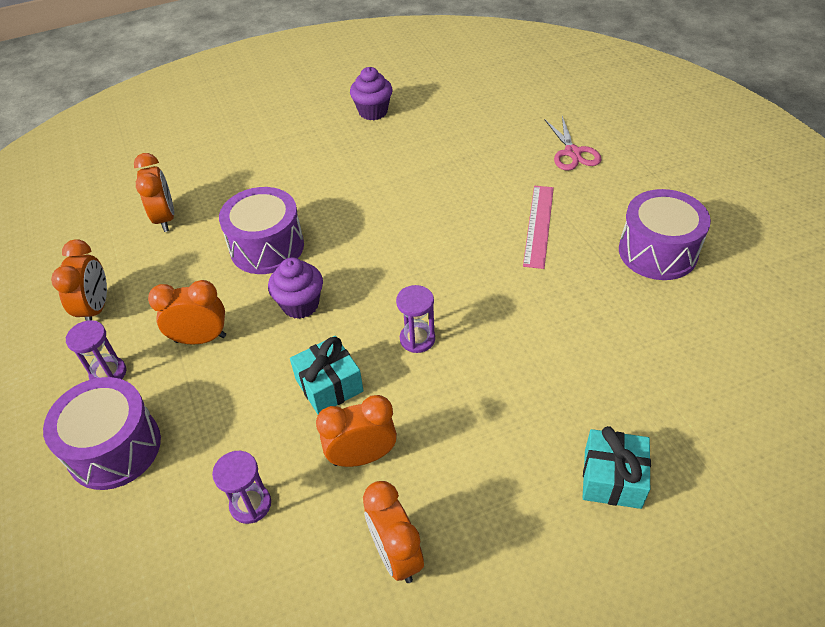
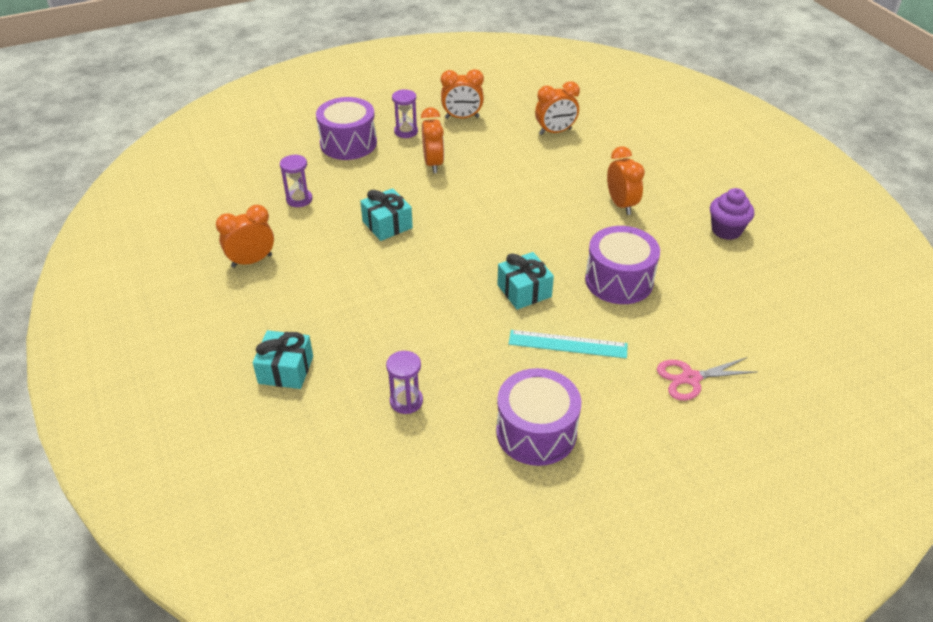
camera: 85 degrees right, 5 degrees down
(267, 247) = (527, 183): purple drum -> purple drum (619, 280)
(300, 305) = (465, 205): purple cupcake -> none
(362, 456) = (326, 243): orange clock -> orange clock (621, 204)
(417, 339) = (428, 266): purple hourglass -> purple hourglass (406, 401)
(461, 254) = (524, 291): none -> turquoise gift
(539, 225) = (567, 344): pink ruler -> turquoise ruler

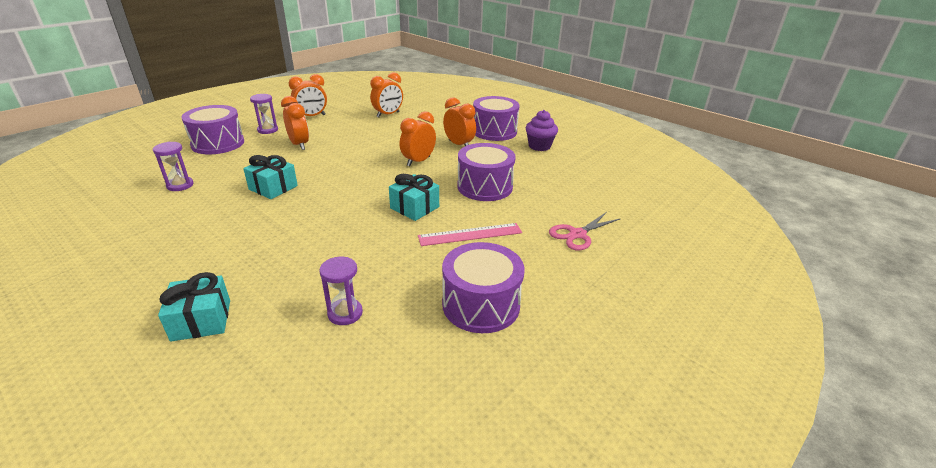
camera: 25 degrees left, 10 degrees down
(252, 261) = (139, 238): orange clock -> orange clock (418, 161)
(567, 344) = (470, 234): turquoise ruler -> pink ruler
(680, 190) = (494, 131): none -> purple drum

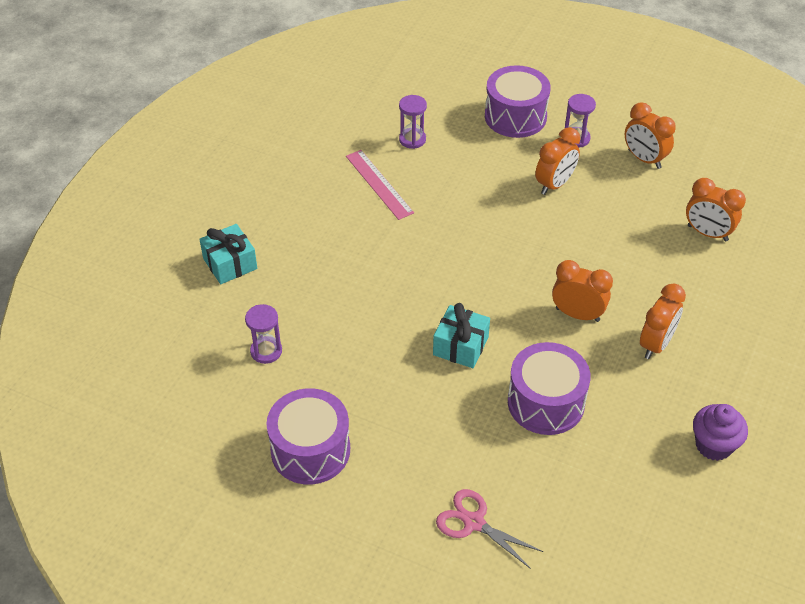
camera: 75 degrees right, 15 degrees up
(273, 187) = (443, 210): turquoise gift -> none
(470, 234) = (427, 413): pink ruler -> pink ruler (379, 184)
(494, 131) = (733, 376): purple drum -> none

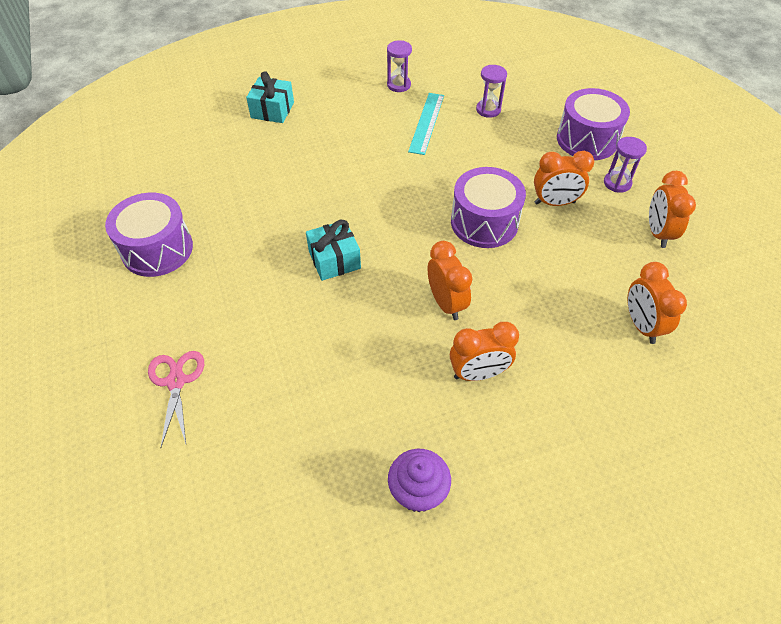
camera: 45 degrees right, 5 degrees up
(266, 351) = (219, 173): purple hourglass -> purple hourglass (398, 85)
(379, 184) = (426, 123): pink ruler -> turquoise ruler
(546, 402) = (336, 344): purple drum -> purple drum (484, 222)

